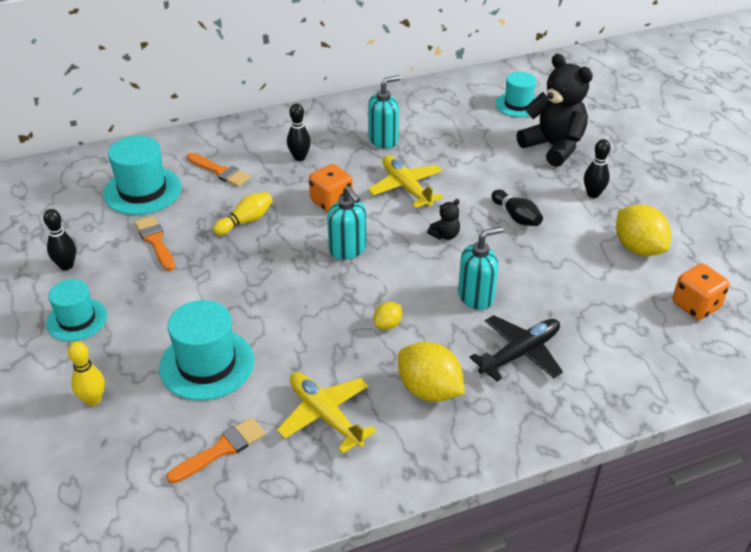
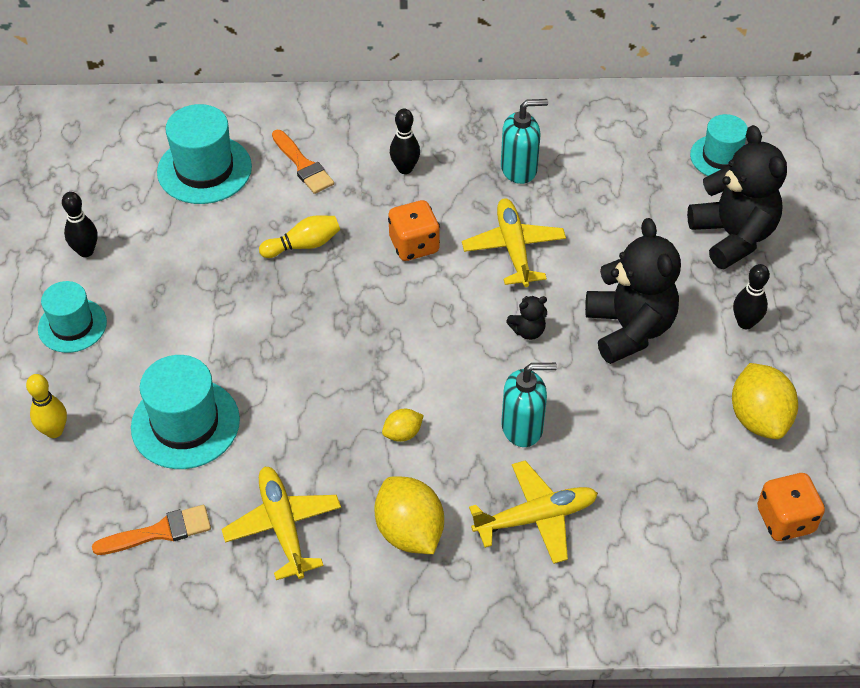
camera: 20 degrees right, 10 degrees up
(155, 241) = (192, 245): orange brush -> none
(347, 249) = (403, 318): turquoise soap dispenser -> none
(516, 217) = (629, 329): black bowling pin -> black teddy bear
(519, 353) = (535, 518): black plane -> yellow plane

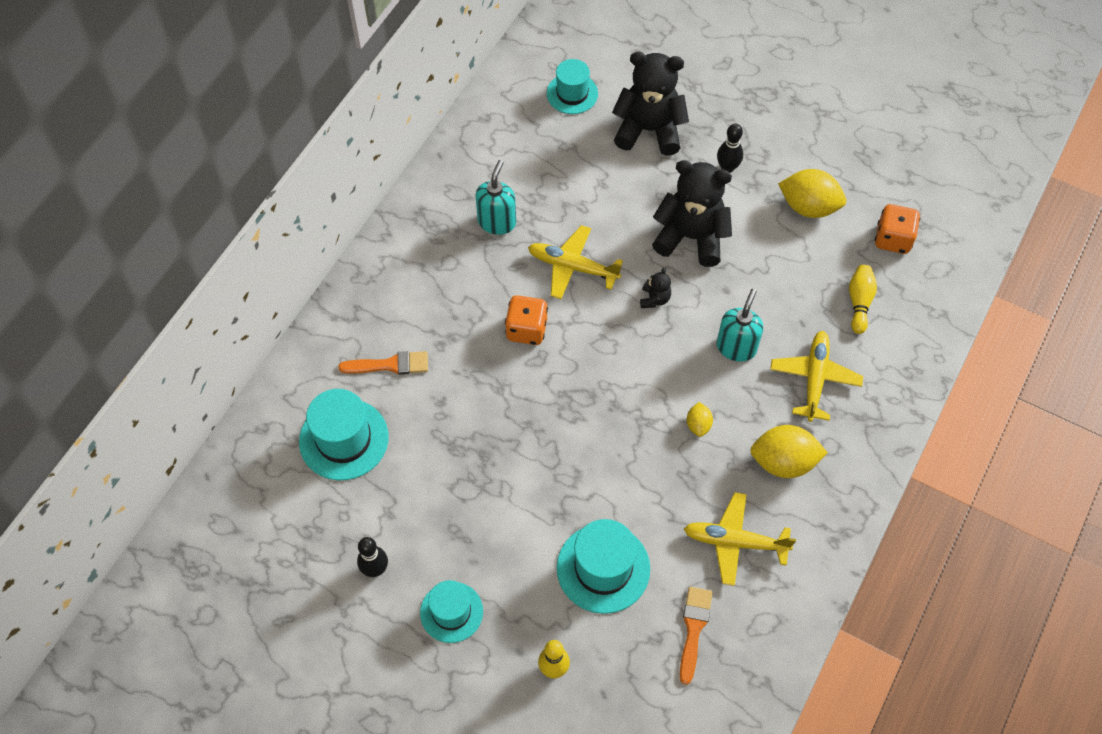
camera: 60 degrees left, 10 degrees up
(303, 245) = (476, 404): yellow bowling pin -> yellow bowling pin (859, 302)
(405, 168) = (443, 296): black bowling pin -> none

